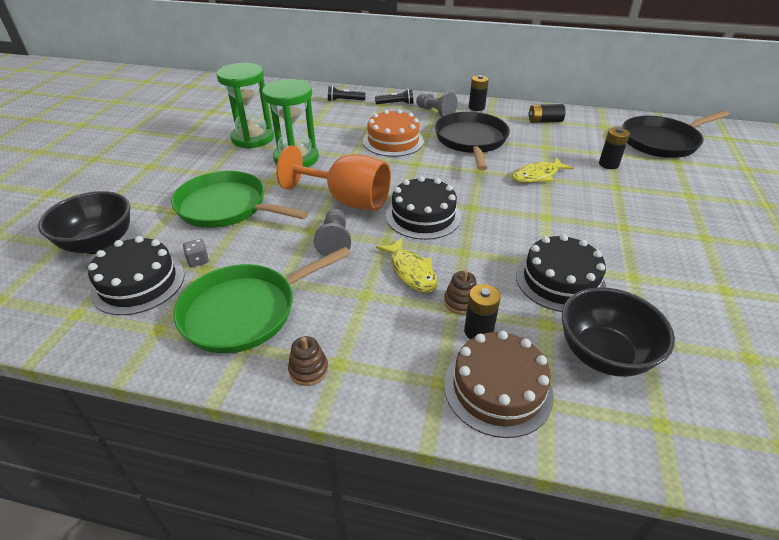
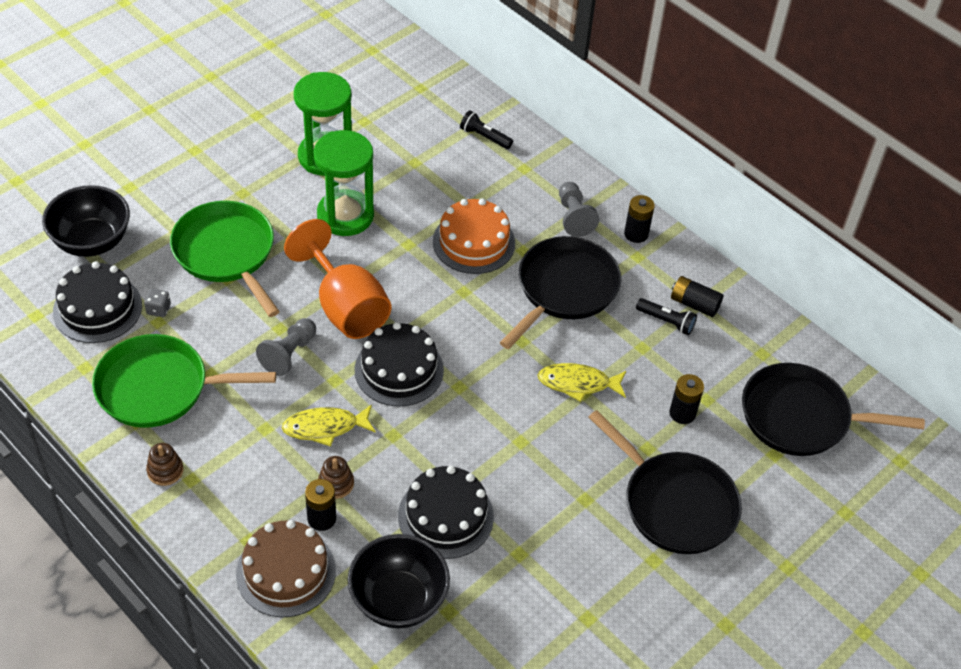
camera: 30 degrees right, 10 degrees up
(396, 104) = (541, 175): black flashlight -> black flashlight (666, 321)
(411, 271) = (325, 427): yellow fish -> yellow fish turned 75 degrees clockwise
(670, 205) = (675, 504): none -> black pan

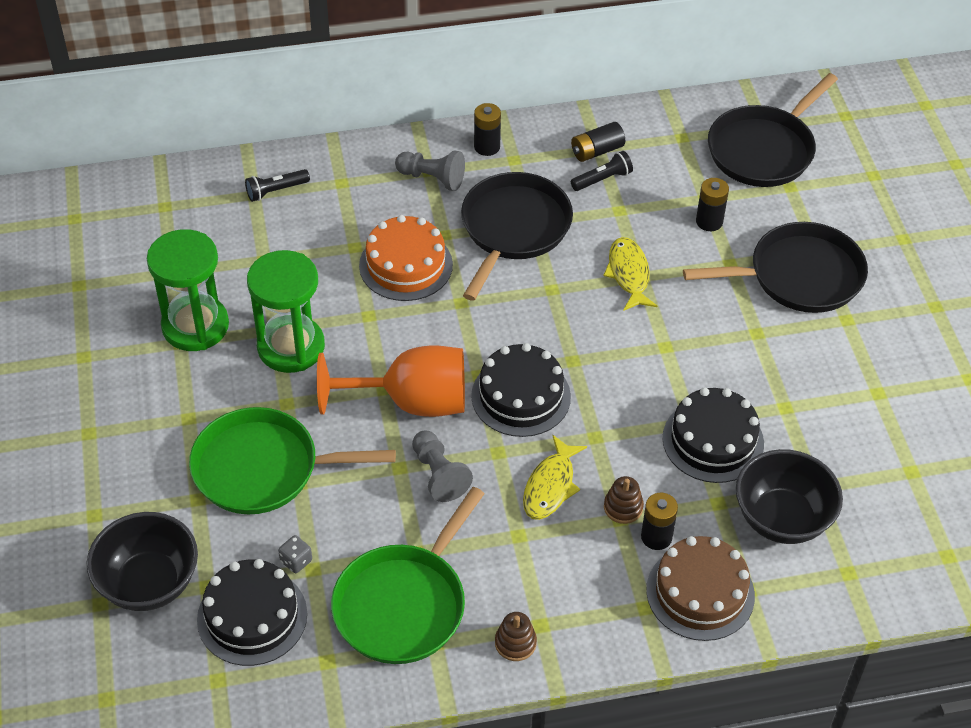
camera: 55 degrees left, 0 degrees up
(564, 289) = (513, 229): black pan -> black pan turned 45 degrees clockwise
(578, 383) = (628, 274): yellow fish -> yellow fish turned 135 degrees clockwise

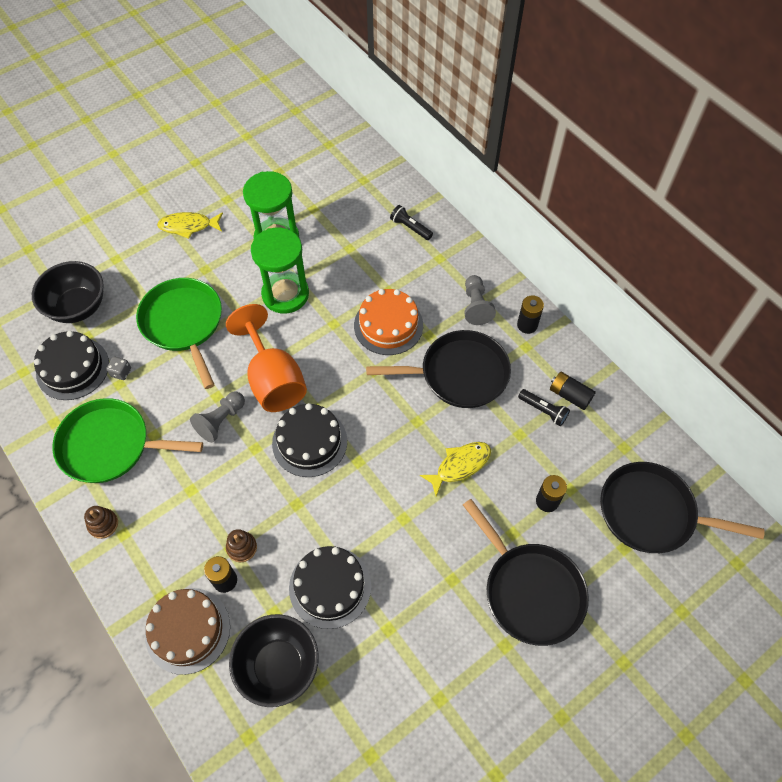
camera: 65 degrees right, 10 degrees up
(550, 486) = (240, 493): yellow fish -> yellow fish (188, 226)

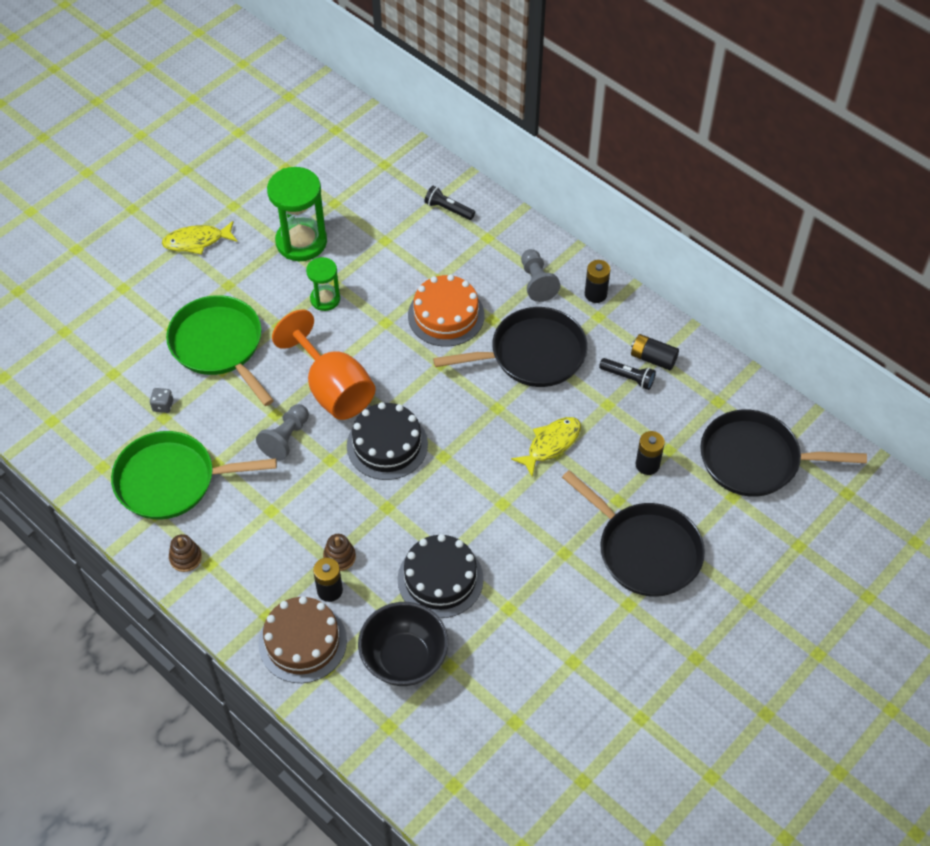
camera: 10 degrees left, 5 degrees down
(73, 368) = (107, 409): black cake -> none
(78, 307) = (94, 345): black bowl -> none
(285, 294) = (325, 299): green hourglass -> green hourglass, size x0.57

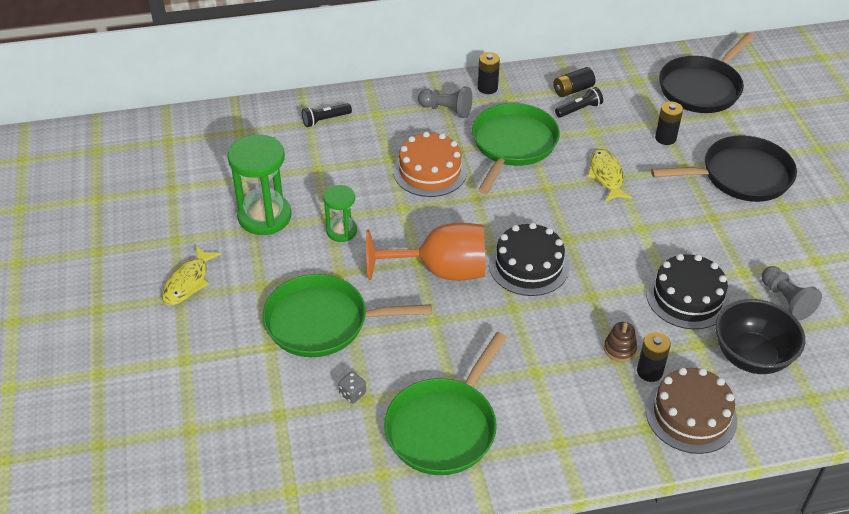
camera: 55 degrees left, 10 degrees down
(185, 558) = (540, 457): brown stacking toy -> none
(286, 438) = (466, 325): grey pawn -> grey pawn (786, 300)
(532, 354) = (513, 144): black pan -> green pan

